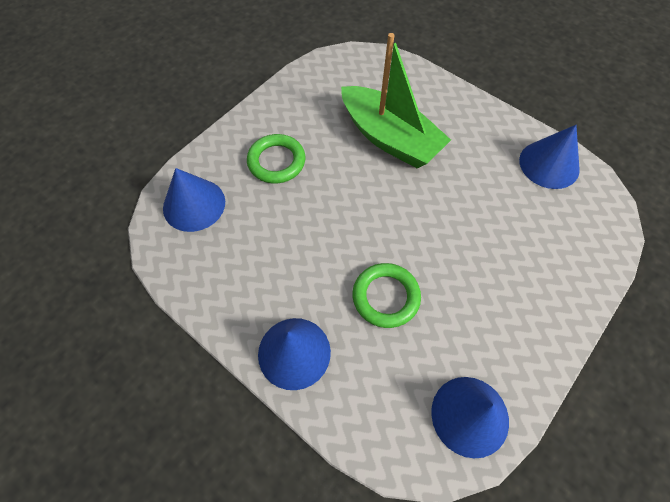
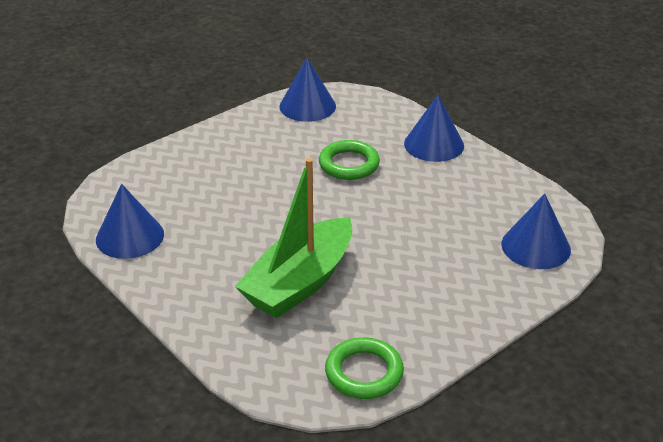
camera: 170 degrees left, 25 degrees down
(276, 161) = (442, 275): green ring -> green ring (364, 372)
(389, 138) = (299, 282): green boat -> green boat turned 105 degrees counterclockwise

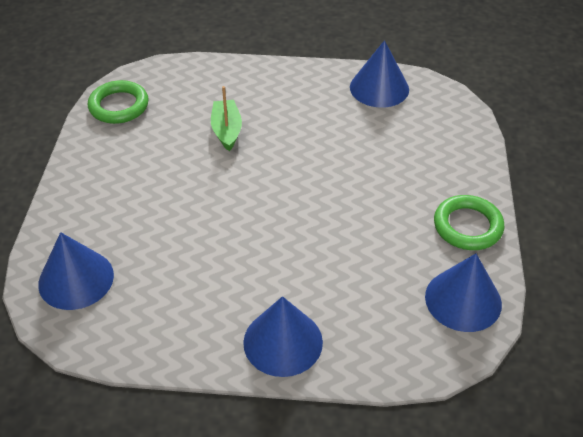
camera: 135 degrees right, 10 degrees up
(299, 282) = (227, 130): green boat -> green boat, size x0.51
(349, 164) = (327, 254): green ring -> green ring (467, 226)

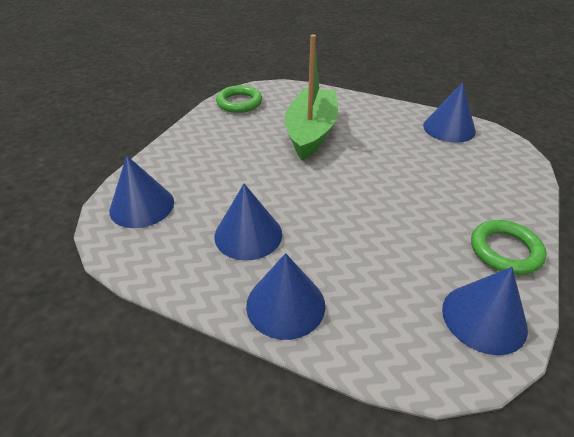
camera: 20 degrees right, 5 degrees down
(213, 280) = (248, 234): none -> blue cone
(227, 130) = (311, 132): green boat -> green boat, size x1.98

